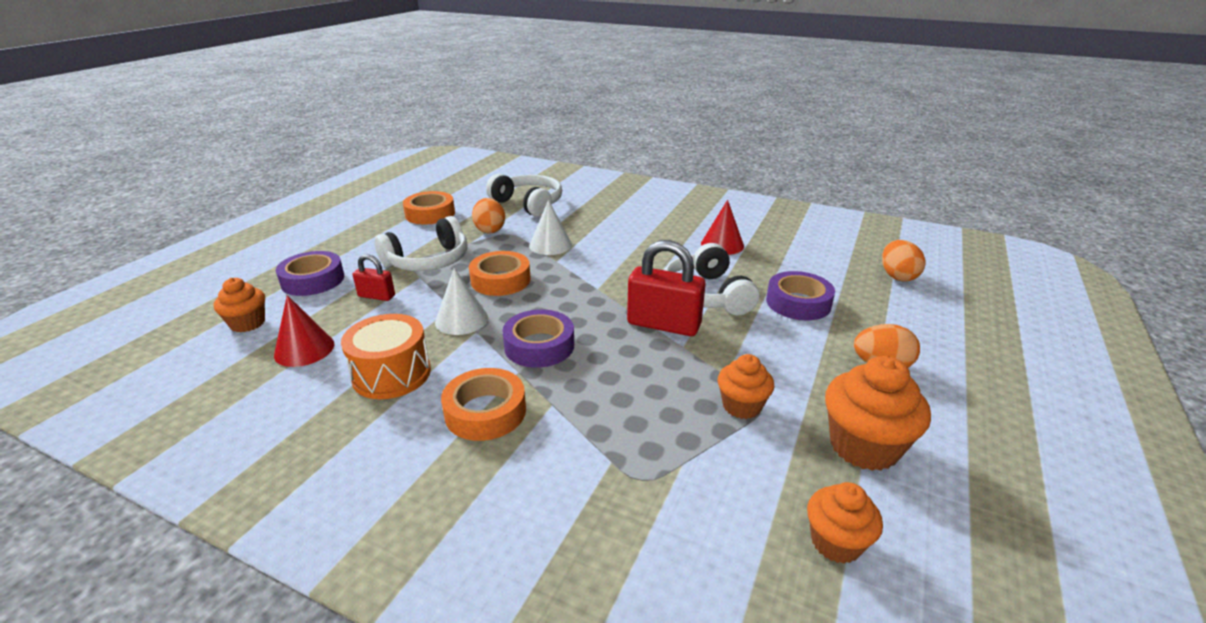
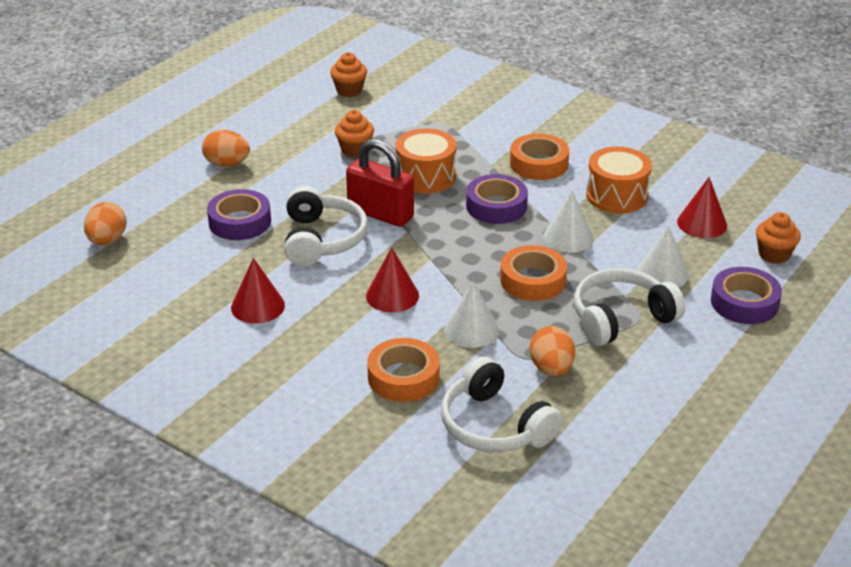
camera: 170 degrees left, 5 degrees up
(376, 296) = (662, 273): red padlock -> white cone
(430, 214) = (645, 417): orange tape -> orange tape (403, 377)
(620, 260) = (392, 295): none -> red cone
(631, 375) = (426, 176): none -> orange drum
(863, 446) = (293, 122): orange cupcake -> none

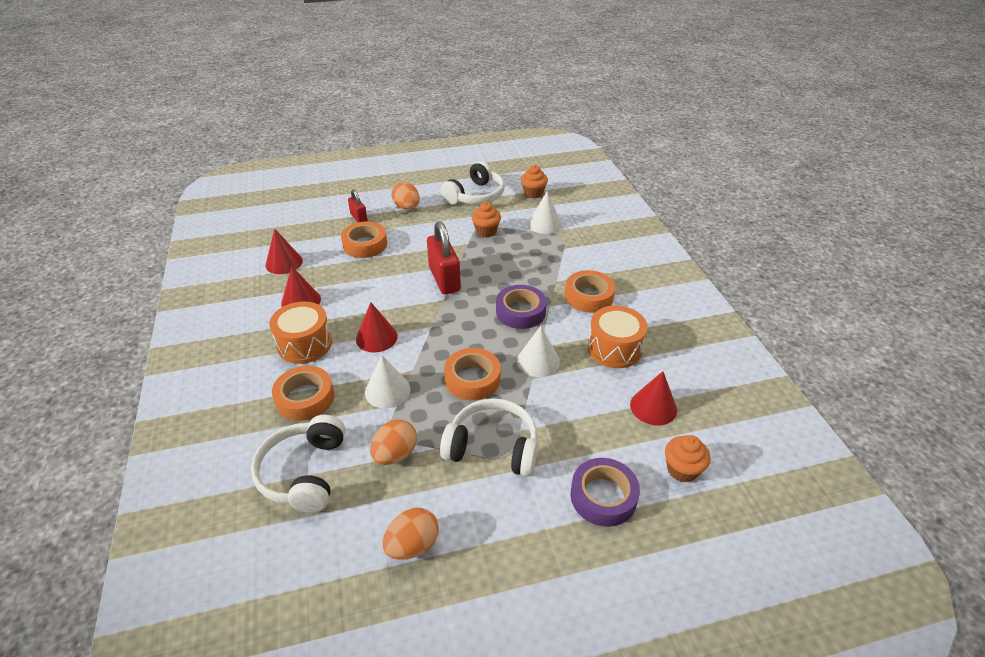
camera: 40 degrees right, 5 degrees up
(107, 240) = (291, 222): orange egg -> orange egg (412, 545)
(172, 282) = (284, 263): none -> red cone
(186, 199) = (359, 218): none -> red padlock
(240, 222) = (365, 245): purple tape -> orange tape
(322, 239) = (390, 278): white headphones -> white headphones (475, 196)
(426, 176) = (504, 269): orange drum -> orange drum (304, 344)
(662, 273) = (569, 430): white cone -> white cone (545, 224)

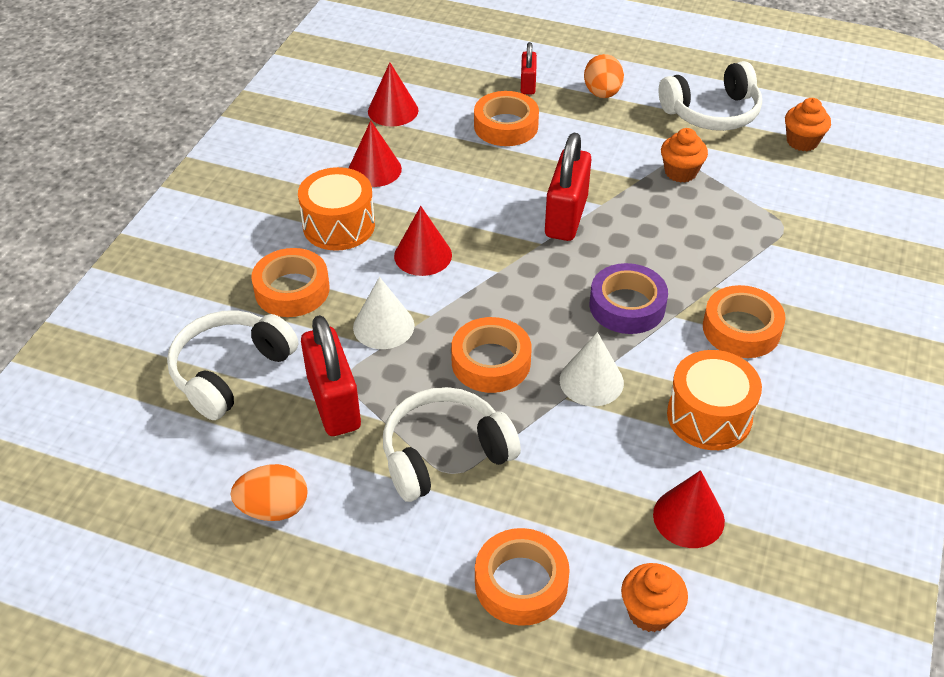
camera: 35 degrees right, 5 degrees up
(395, 454) = (334, 403): orange egg -> red padlock
(493, 447) = (444, 454): white headphones -> white headphones turned 75 degrees counterclockwise
(545, 224) = (776, 196): white cone -> none
(603, 496) = (521, 583): purple tape -> orange tape

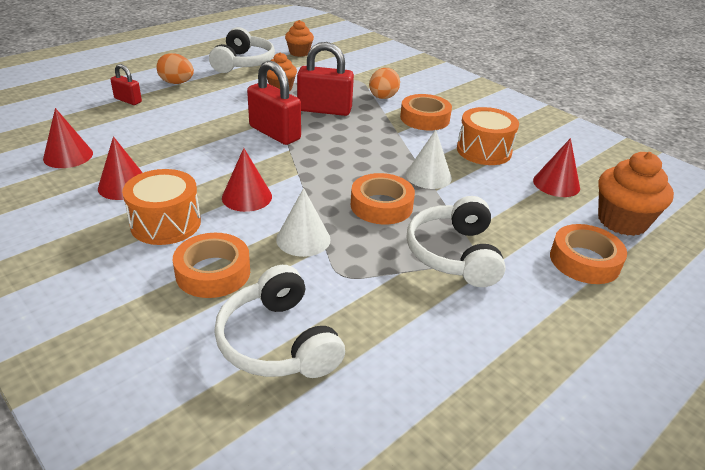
camera: 65 degrees left, 10 degrees down
(274, 509) = (459, 363): orange egg -> orange egg (383, 98)
(334, 403) = (365, 291): red padlock -> red padlock (324, 110)
(506, 126) = (157, 121): orange tape -> none
(627, 306) = (375, 142): purple tape -> none
(650, 612) = (622, 221): orange cupcake -> orange cupcake, size x1.60

